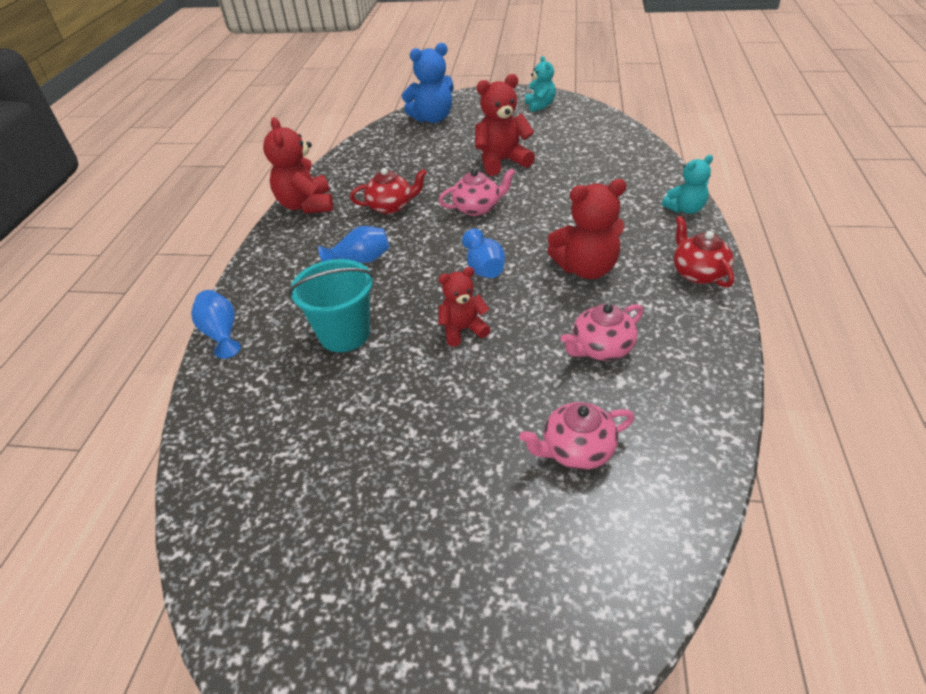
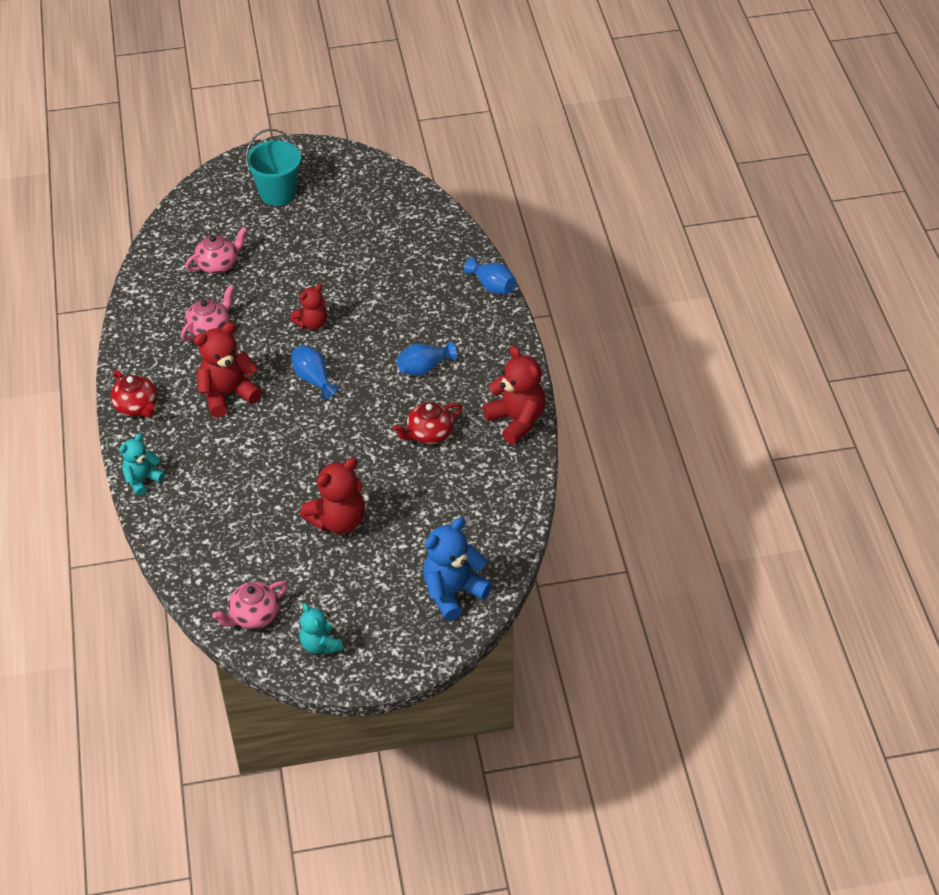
camera: 160 degrees right, 5 degrees up
(344, 334) = (399, 304): turquoise bucket -> turquoise bucket (277, 193)
(477, 208) = (342, 446): pink teapot -> pink teapot (254, 616)

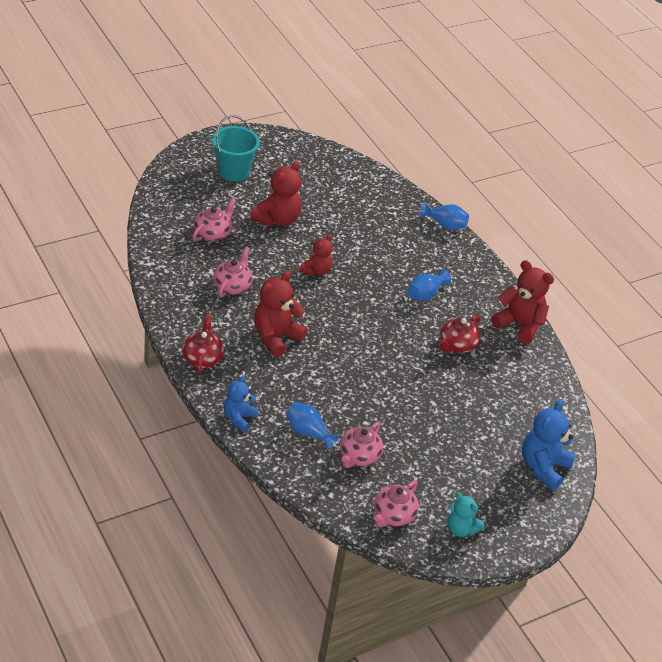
camera: 25 degrees left, 5 degrees down
(137, 406) = (202, 358): red teapot -> red teapot turned 120 degrees counterclockwise
(142, 479) = (239, 418): turquoise teddy bear -> blue teddy bear
(250, 544) = (359, 456): none -> pink teapot
(313, 379) = (341, 315): blue vase -> blue vase (308, 432)
(338, 521) = (421, 425): red teddy bear -> red teddy bear (277, 219)

